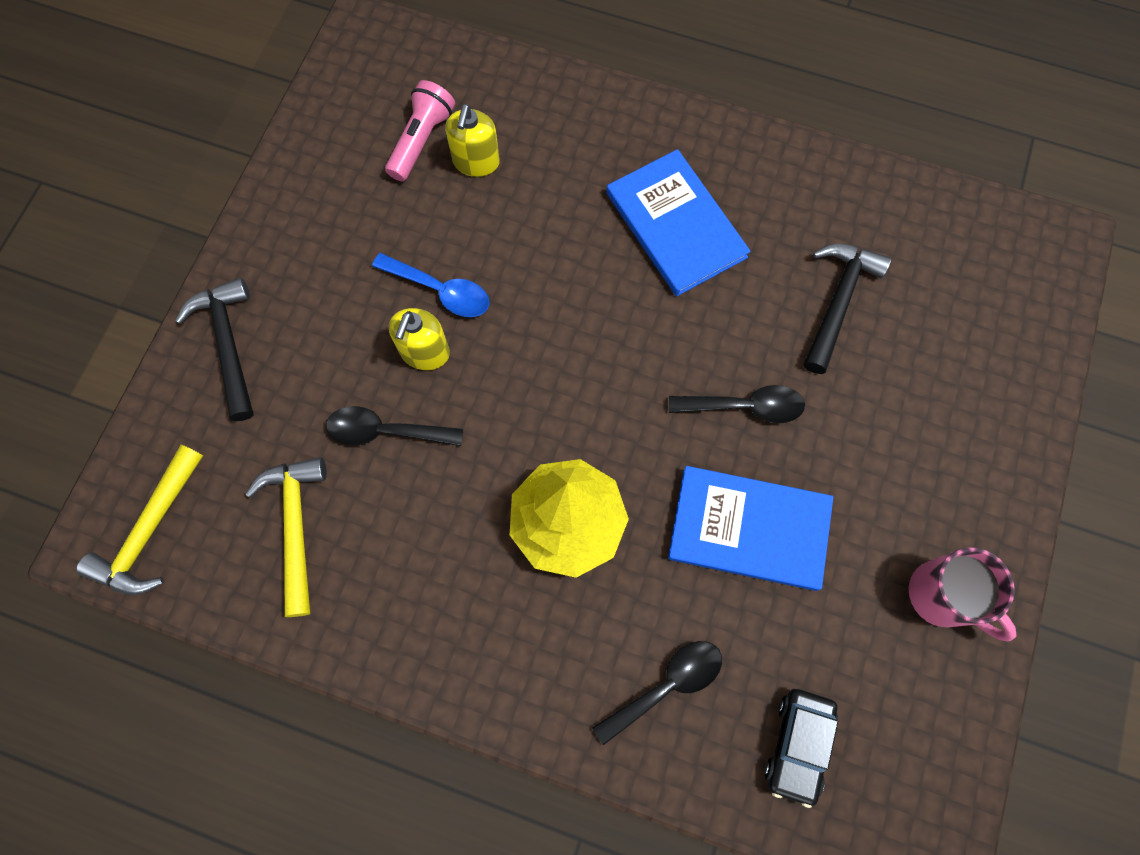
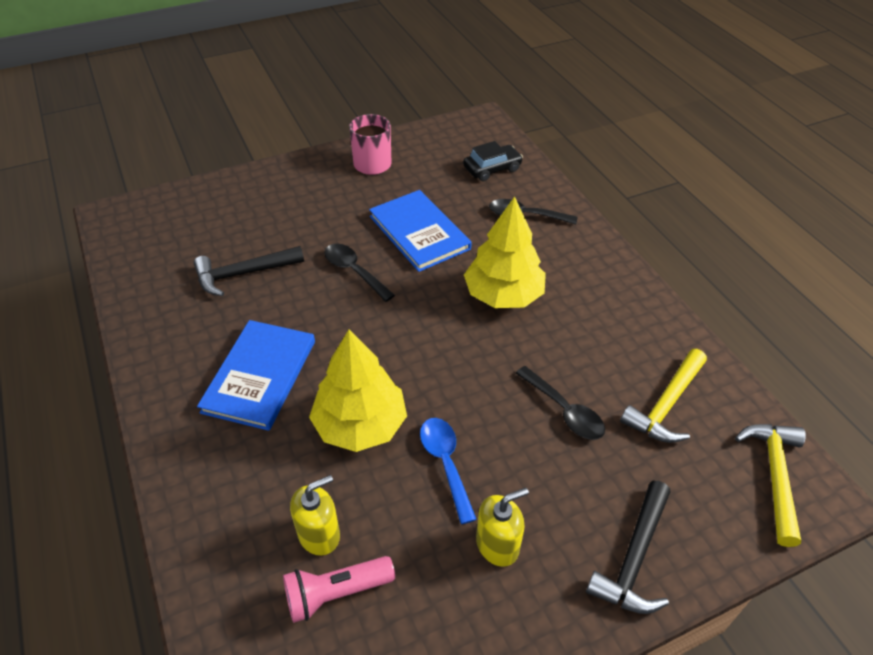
camera: 135 degrees left, 25 degrees down
(150, 531) = (774, 475): yellow hammer -> yellow hammer turned 60 degrees counterclockwise
(425, 352) = (495, 435): yellow soap dispenser -> yellow soap dispenser (497, 544)
(543, 261) = (360, 425): none -> yellow tree

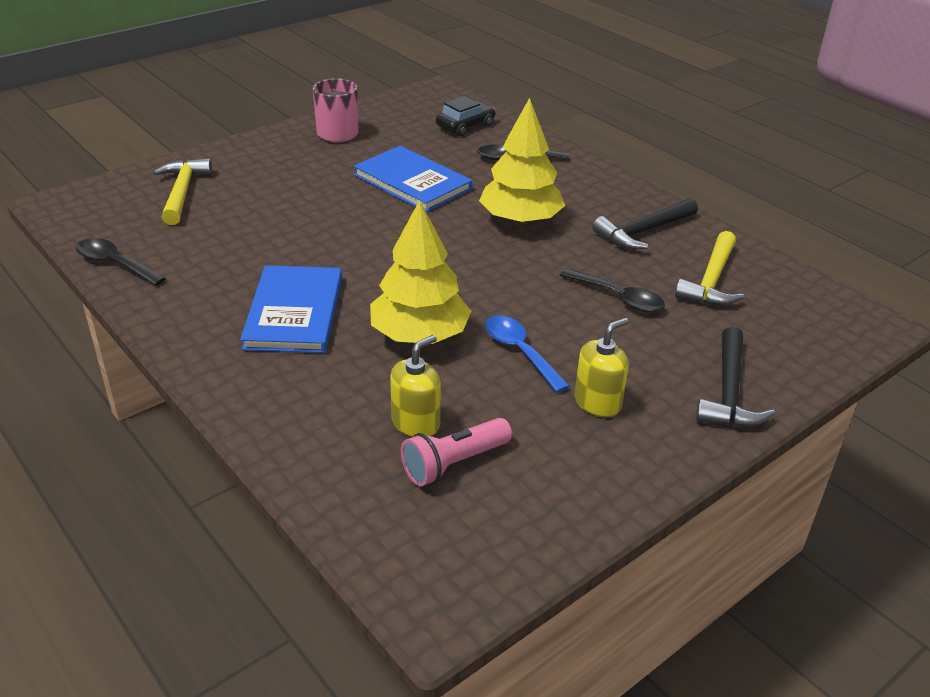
camera: 15 degrees left, 10 degrees down
(243, 274) = (236, 235): black hammer -> black hammer (643, 232)
(354, 271) = (357, 219): black spoon -> black spoon (114, 264)
(774, 475) = (828, 316): yellow hammer -> yellow hammer (182, 192)

